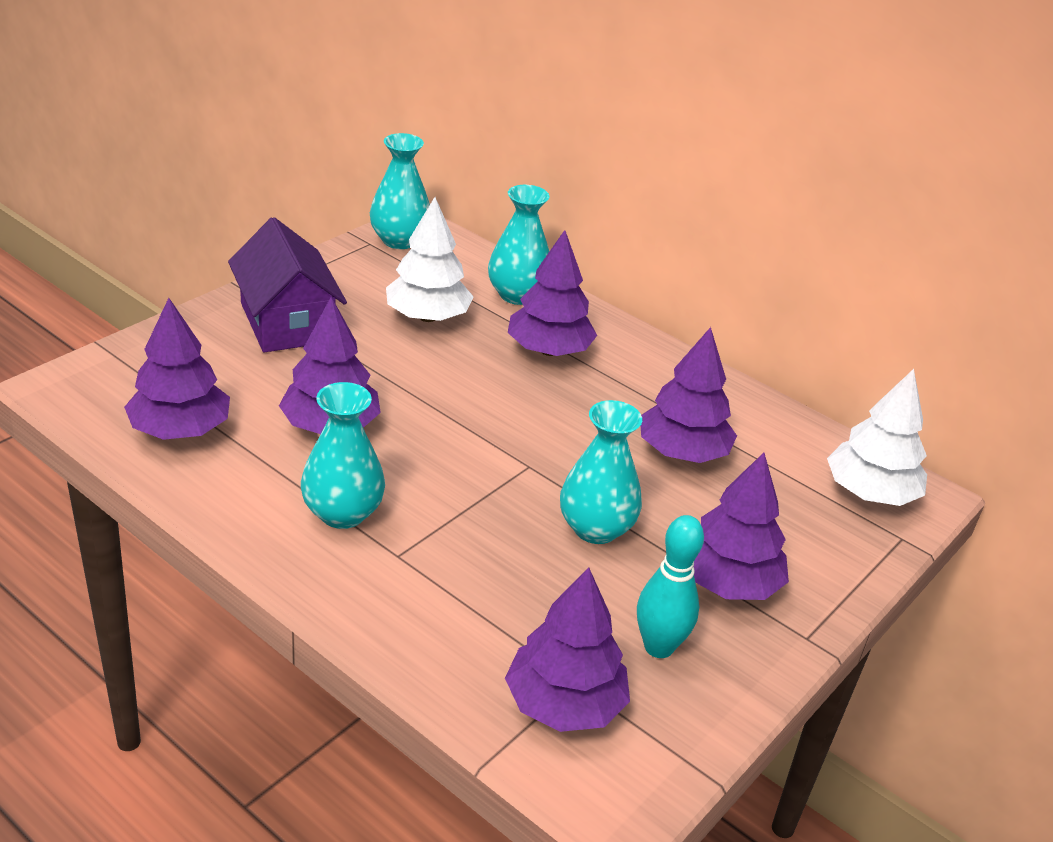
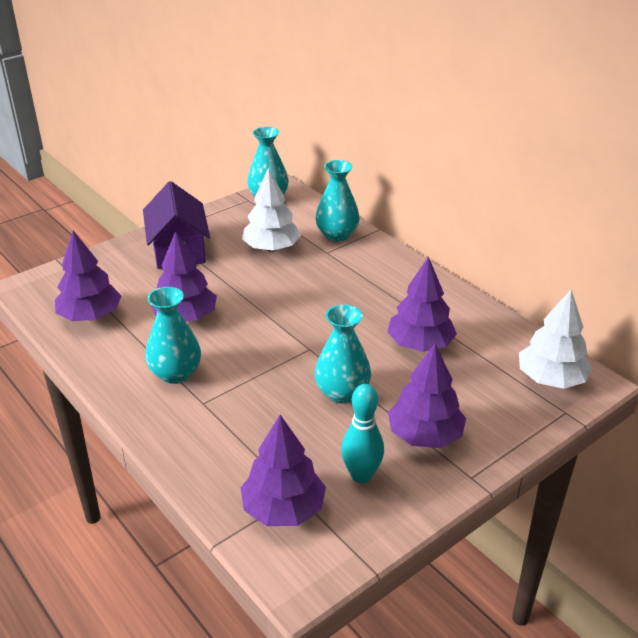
camera: 15 degrees right, 0 degrees up
(548, 350) = (347, 272): purple tree -> none

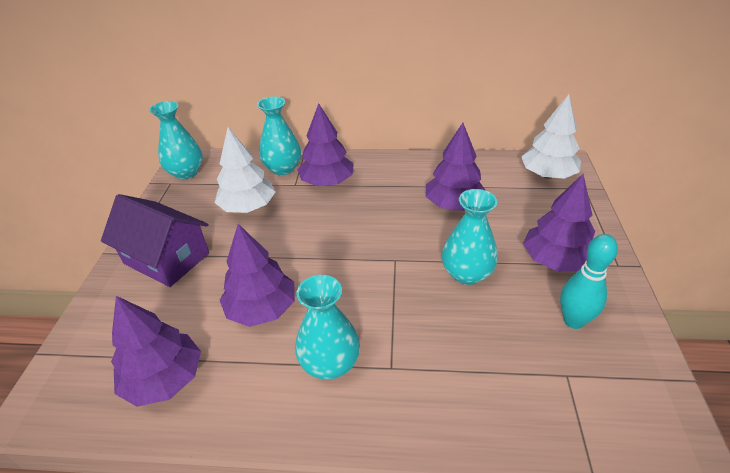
camera: 45 degrees left, 5 degrees up
(283, 509) = (579, 395): purple tree -> purple tree (327, 182)

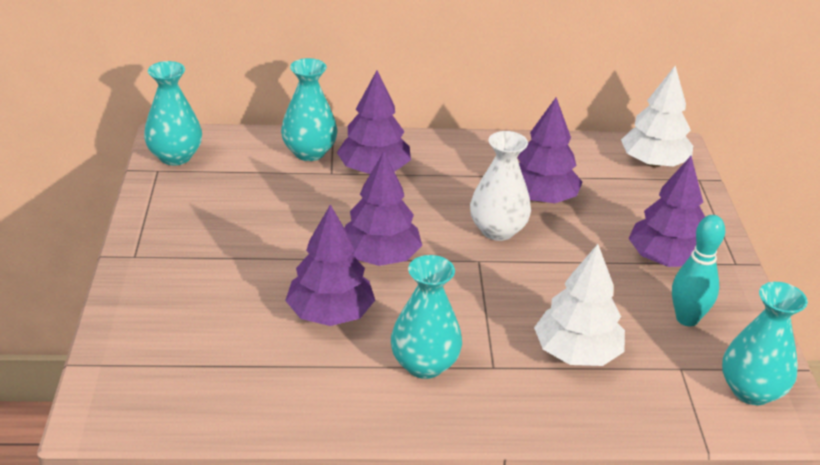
camera: 10 degrees left, 5 degrees down
(164, 379) = (238, 384): purple tree -> purple tree (380, 257)
(166, 258) = (190, 261): purple house -> none
(248, 207) = (277, 201): white tree -> white tree (577, 353)
(414, 232) = (497, 230): none -> white vase
(466, 273) = (565, 274): turquoise vase -> turquoise vase (751, 391)

